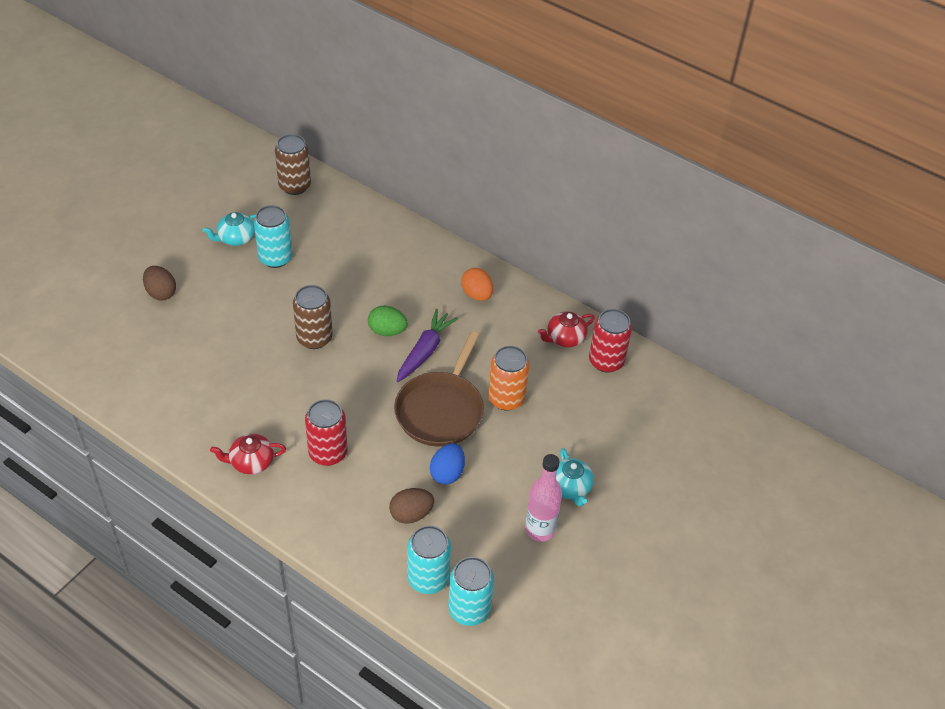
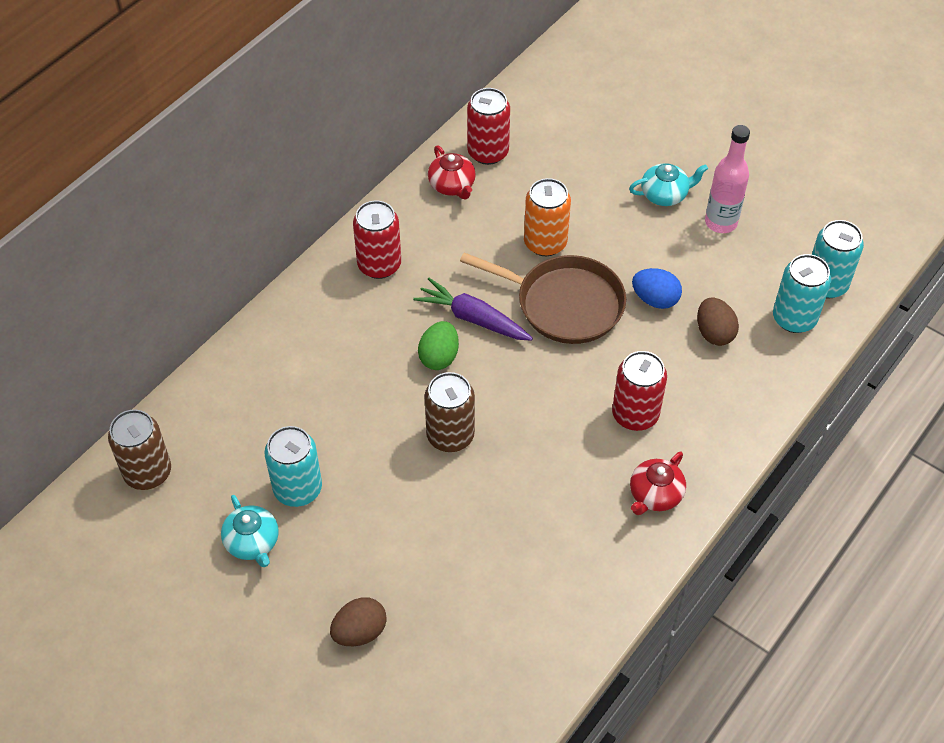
camera: 85 degrees left, 5 degrees up
(251, 462) = (655, 495): red teapot -> red teapot turned 45 degrees clockwise
(477, 294) = (379, 265): orange egg -> red can

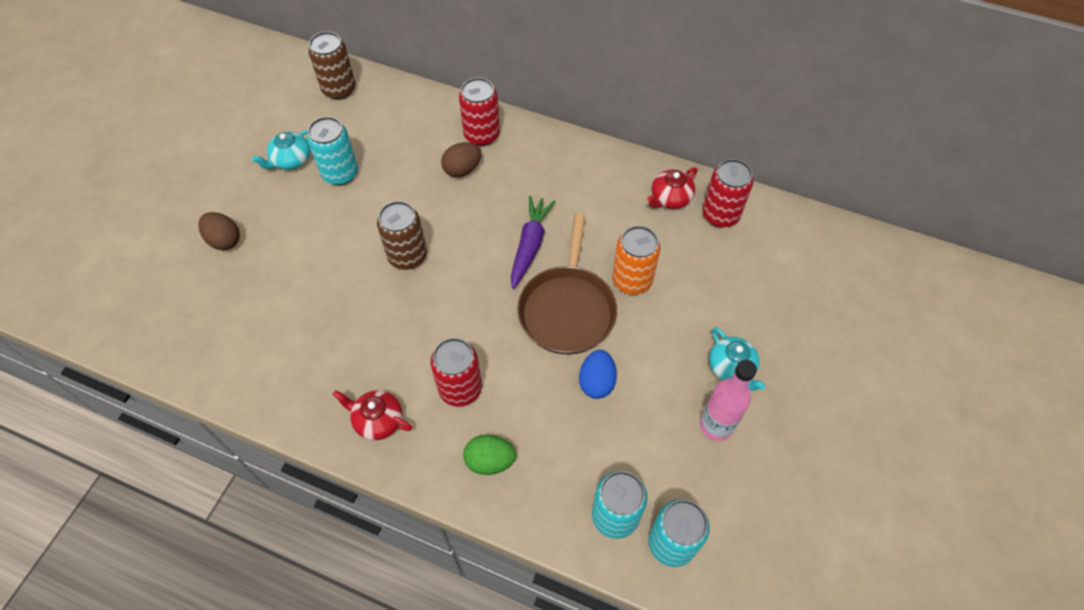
camera: 75 degrees right, 5 degrees up
(379, 265) = (565, 170): red can -> red can (482, 135)
(439, 357) = (483, 231): green egg -> green egg (490, 461)
(714, 333) = (573, 441): brown egg -> brown egg (462, 169)

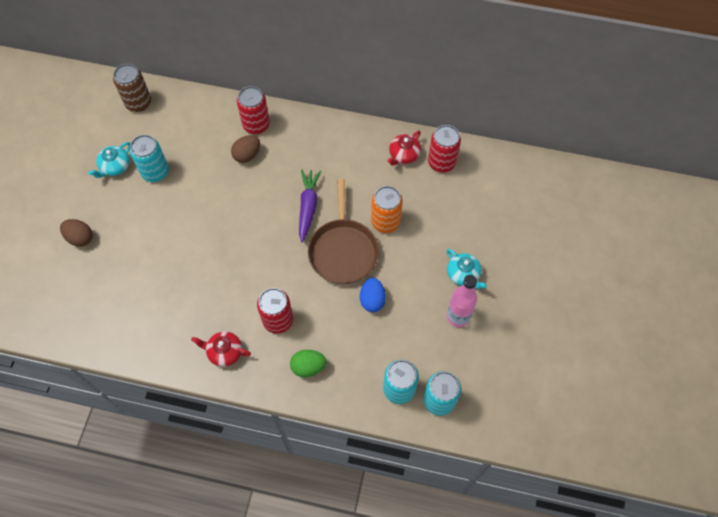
camera: 10 degrees left, 5 degrees up
(407, 256) = (220, 229): brown can -> none

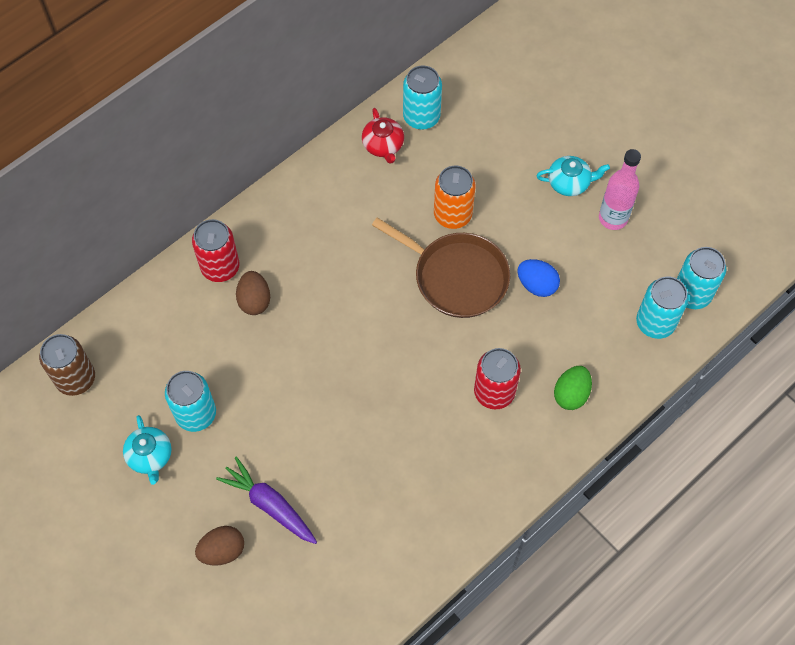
camera: 55 degrees left, 0 degrees up
(224, 352) = (494, 470): red teapot -> none
(308, 207) = (374, 278): purple carrot -> purple carrot (270, 505)
(441, 162) = (421, 117): red can -> turquoise can

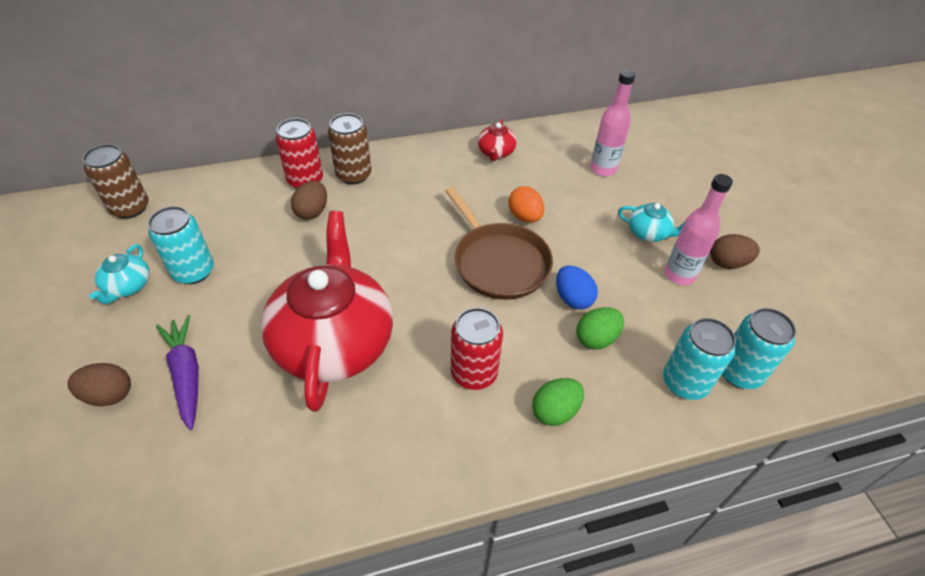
camera: 25 degrees right, 15 degrees down
(262, 238) = (353, 175): none -> brown can
(367, 419) = (334, 341): none -> red teapot
(421, 117) = (540, 146): turquoise can -> none
(452, 215) = (525, 217): orange can -> orange egg
(495, 121) = (603, 169): none -> pink bottle
(573, 315) = (596, 339): none -> green egg
(647, 186) = (727, 263): none -> brown egg

